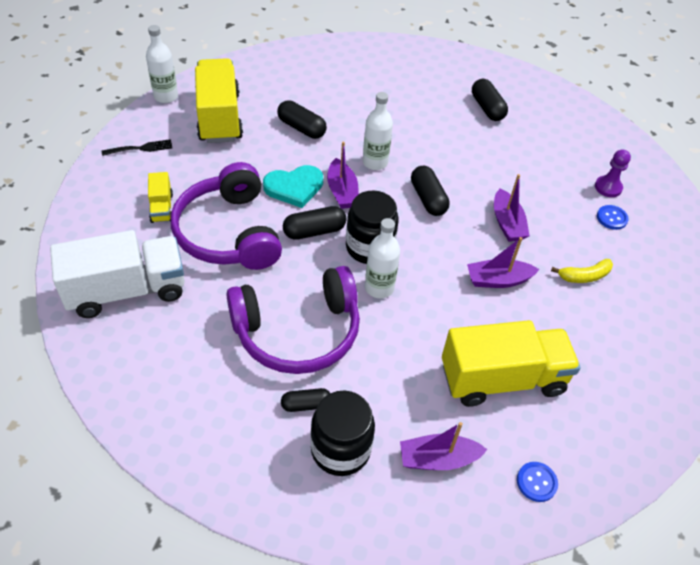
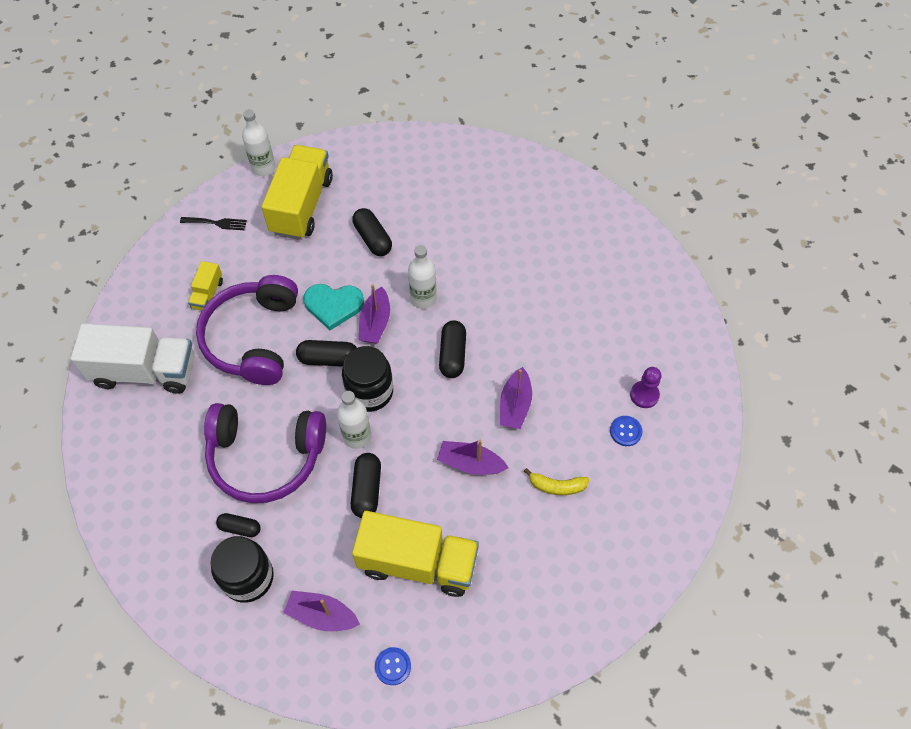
camera: 25 degrees right, 10 degrees up
(487, 108) = (573, 263): black capsule -> black capsule (367, 489)

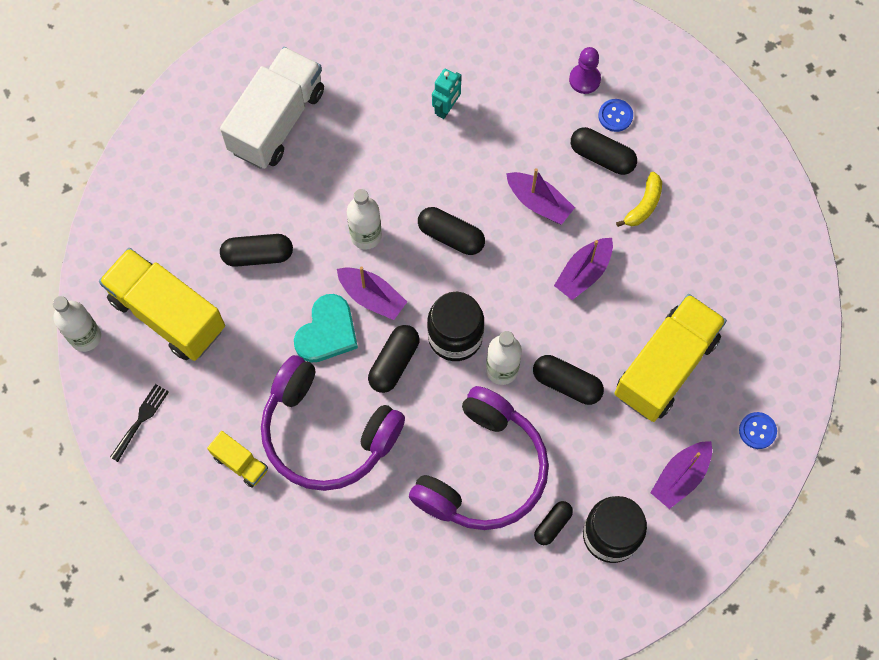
camera: 65 degrees left, 10 degrees up
(145, 371) = (312, 566): white truck -> white truck (277, 121)
(558, 308) = (446, 108): none -> turquoise robot
(582, 436) = (602, 157): none -> black capsule

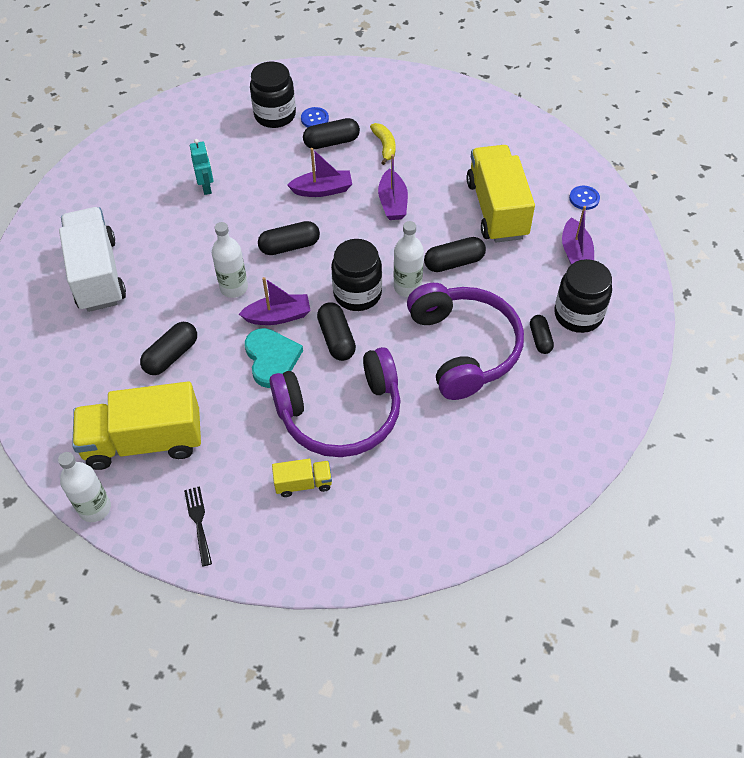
camera: 45 degrees left, 15 degrees down
(584, 79) = (275, 115): purple pawn -> black jar

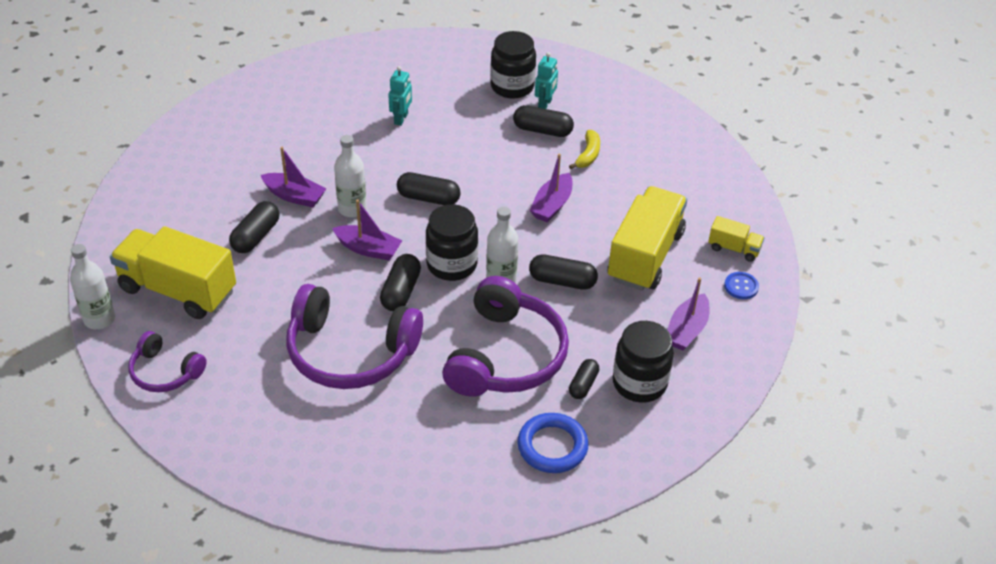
camera: 30 degrees right, 10 degrees down
(97, 274) = (254, 146): white truck -> none
(171, 356) = (256, 236): black capsule -> black capsule turned 45 degrees counterclockwise
(198, 522) = (165, 372): black fork -> purple headphones
(271, 358) = (333, 279): turquoise heart -> none
(303, 483) = (271, 389): yellow truck -> yellow truck (734, 249)
(315, 119) = (545, 104): blue button -> turquoise robot
(322, 190) = (498, 166): purple boat -> purple boat (294, 196)
(560, 402) = (552, 446): none -> blue ring

